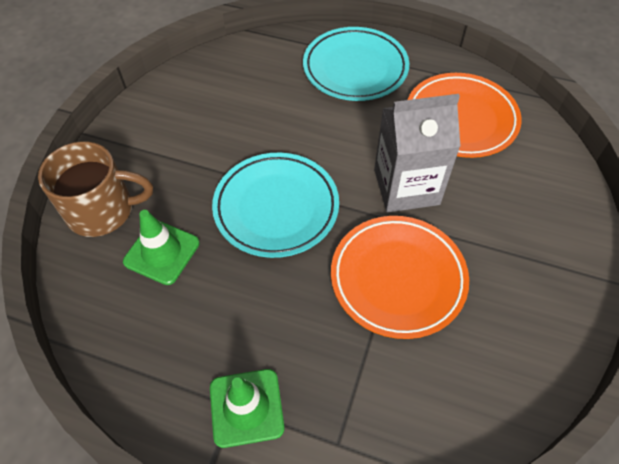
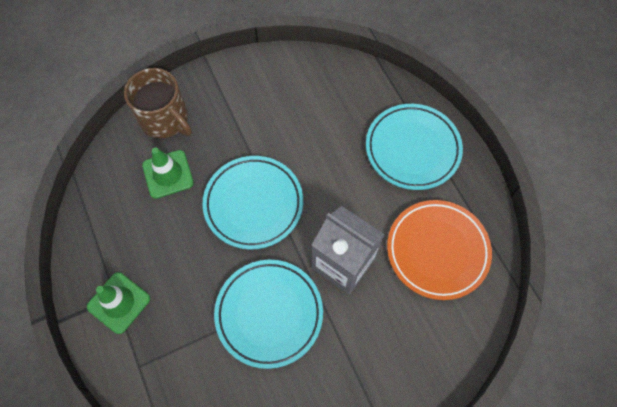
camera: 45 degrees right, 10 degrees up
(397, 278) = (269, 314): orange plate -> turquoise plate

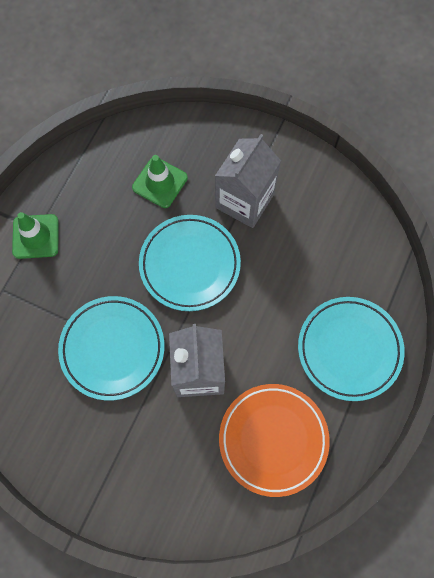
camera: 50 degrees right, 5 degrees up
(165, 119) = (202, 141): brown mug -> none
(240, 128) = (244, 201): none -> grey carton

